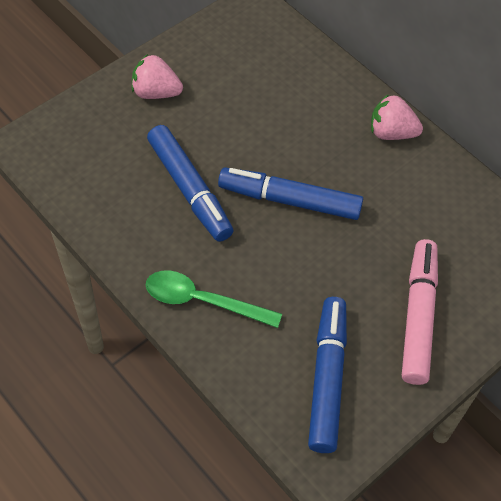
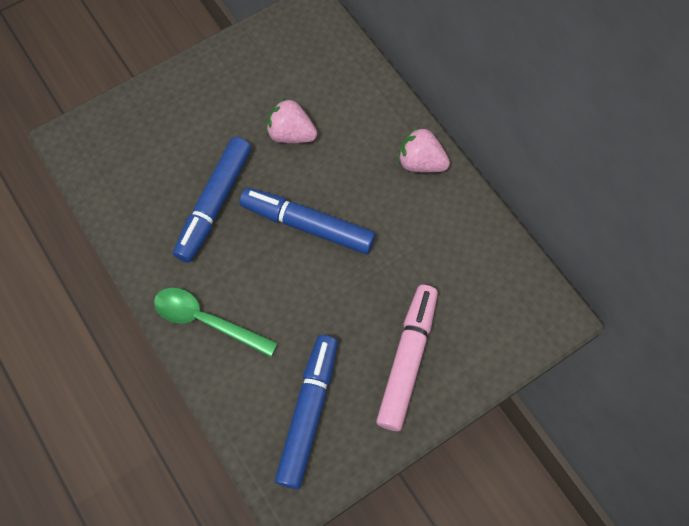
camera: 10 degrees right, 10 degrees up
(156, 92) = (200, 97): pink strawberry -> pink strawberry (291, 134)
(189, 189) = (214, 204): blue marker -> blue marker turned 45 degrees clockwise

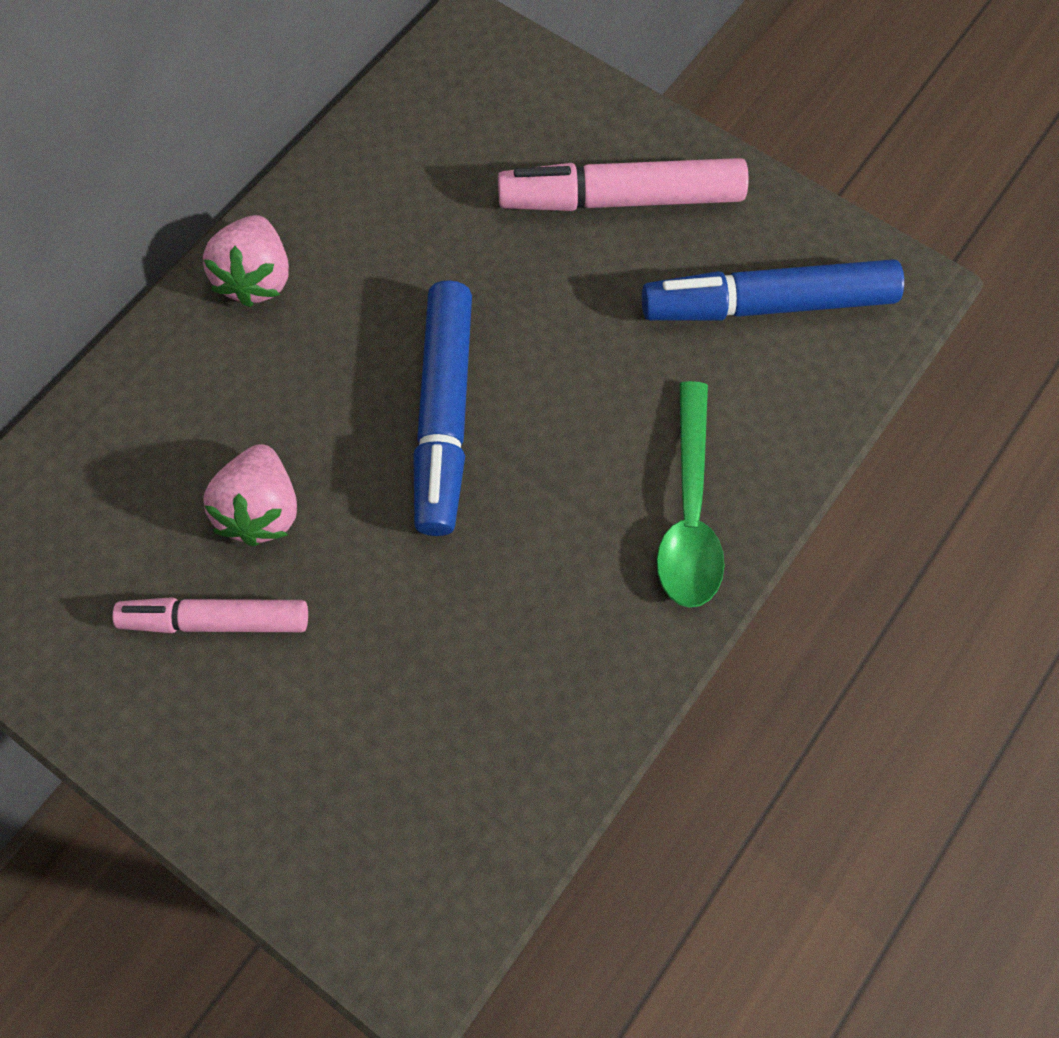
camera: 110 degrees left, 0 degrees up
(214, 204) = (459, 591): blue marker -> none
(246, 104) = (216, 620): none -> pink marker

